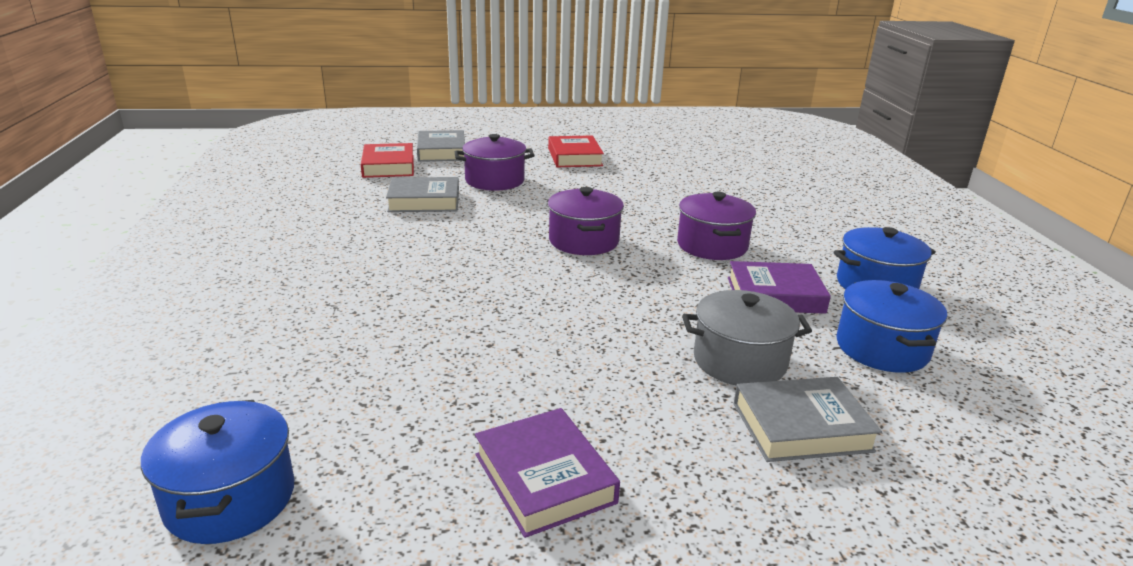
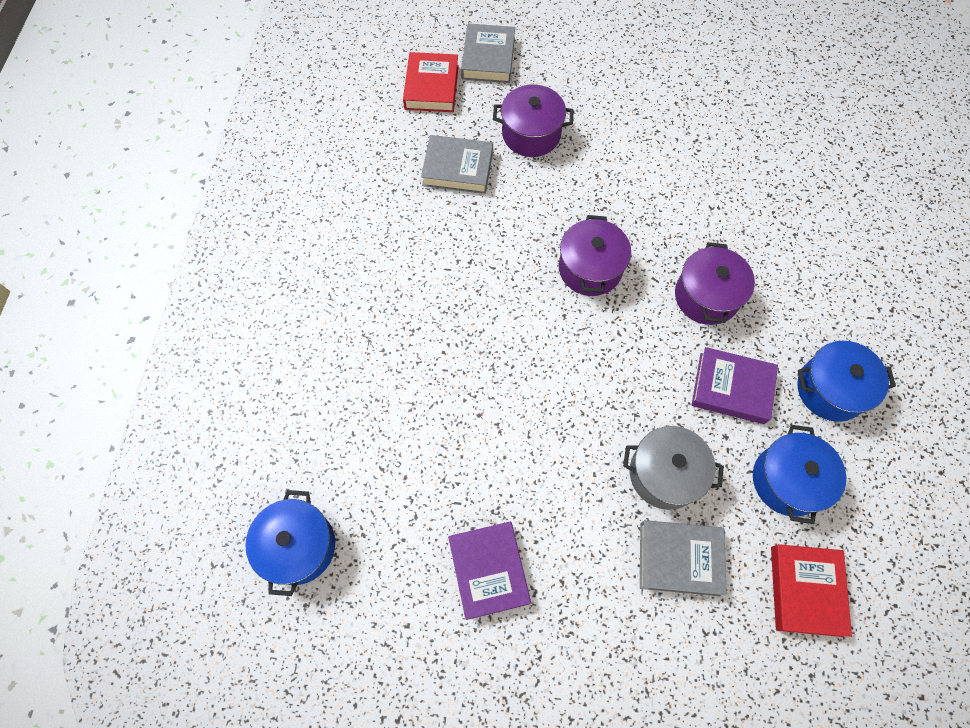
camera: 15 degrees right, 40 degrees up
(574, 157) = (624, 89): red book -> red book (805, 590)

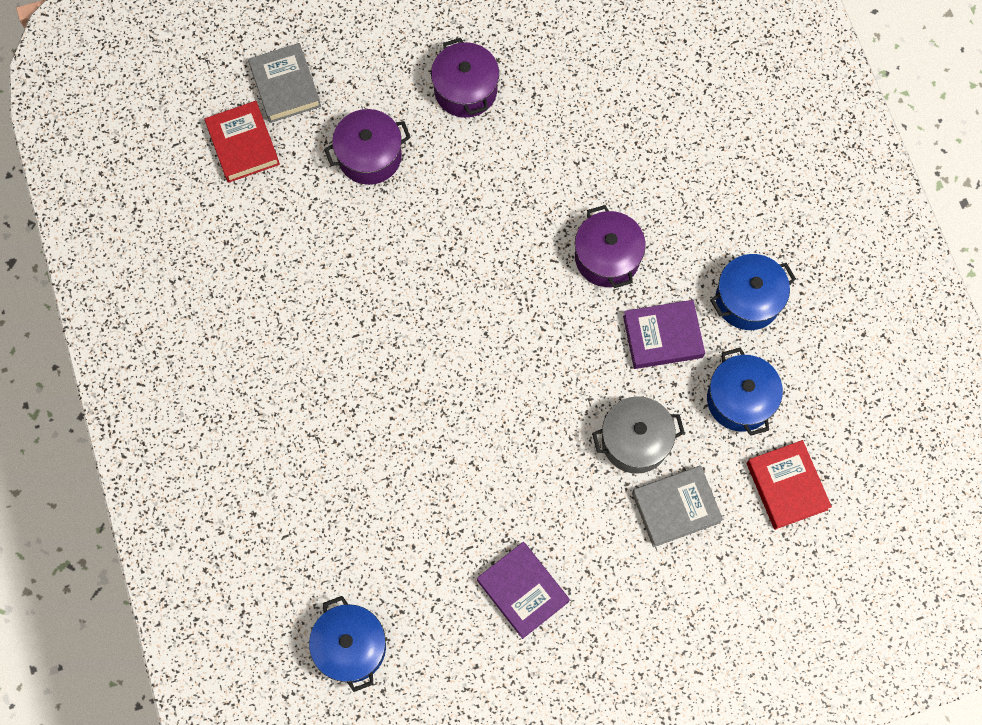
camera: 25 degrees left, 5 degrees up
(458, 168) = (314, 225): grey book -> none
(590, 268) = (489, 276): purple pot -> purple pot (465, 90)

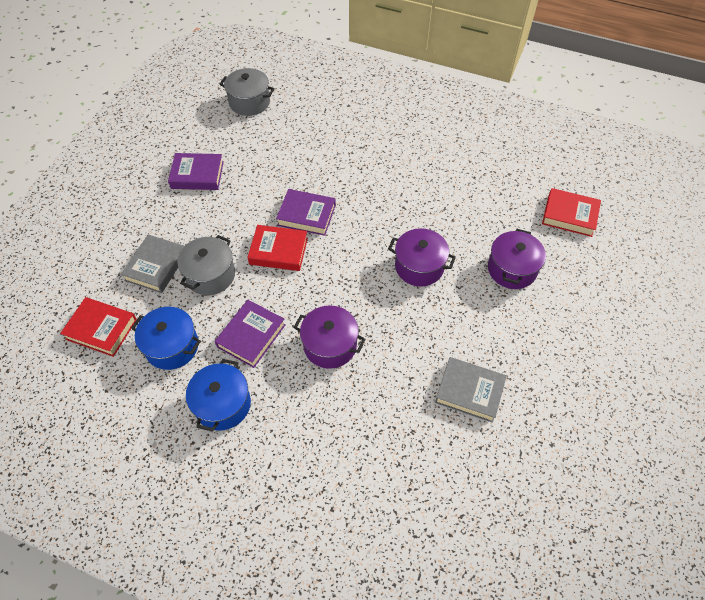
camera: 130 degrees right, 15 degrees down
(285, 86) = (598, 258): grey book -> grey book (469, 391)
(351, 647) = (249, 102): blue pot -> grey pot
(465, 90) = (521, 352): purple pot -> purple pot (419, 266)
(473, 411) = (306, 215): none -> purple book
(545, 399) = (278, 251): none -> red book

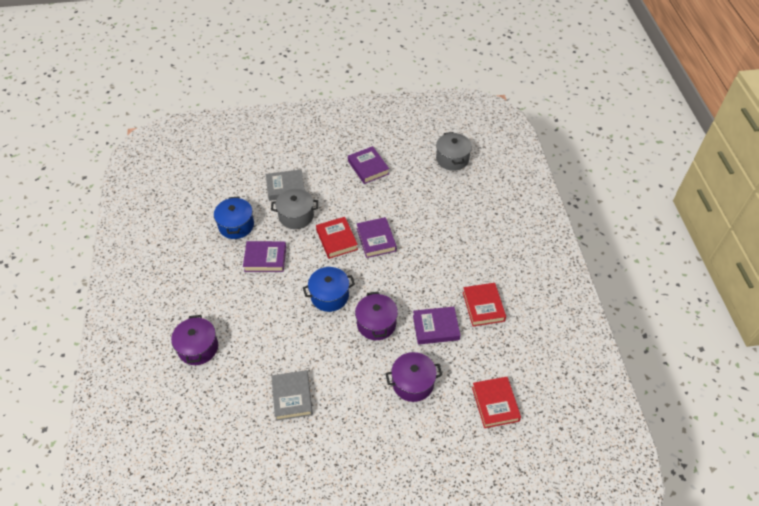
camera: 60 degrees right, 5 degrees down
(101, 329) = (229, 188): red book -> red book (483, 306)
(222, 404) = (212, 269): blue pot -> blue pot (329, 296)
(330, 345) = (282, 302): purple pot -> purple pot (198, 348)
(456, 218) = (435, 327): none -> purple book

